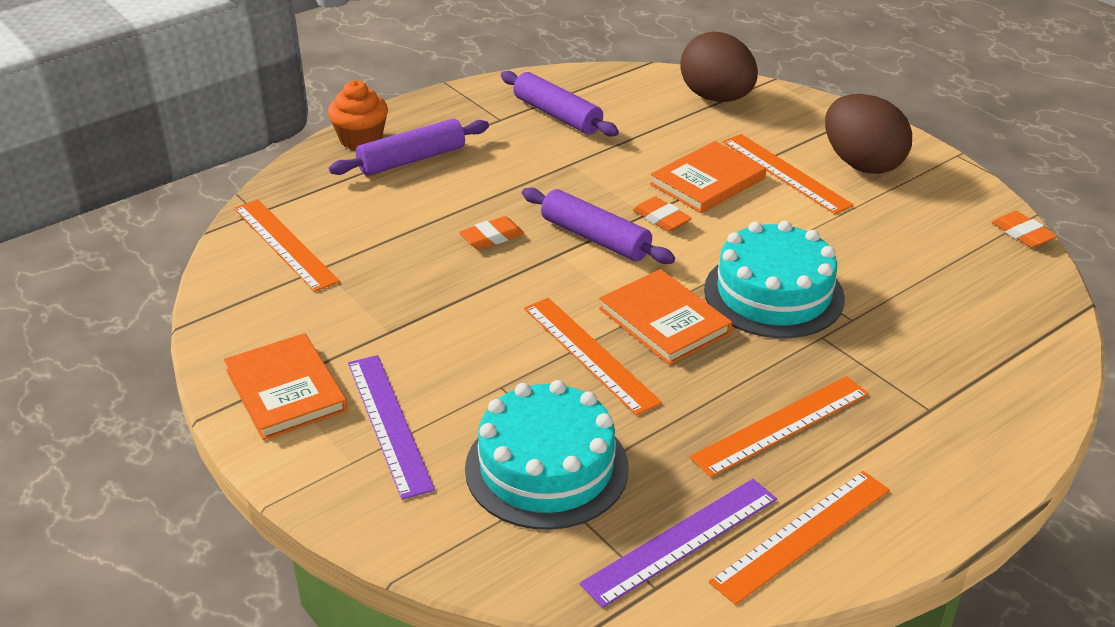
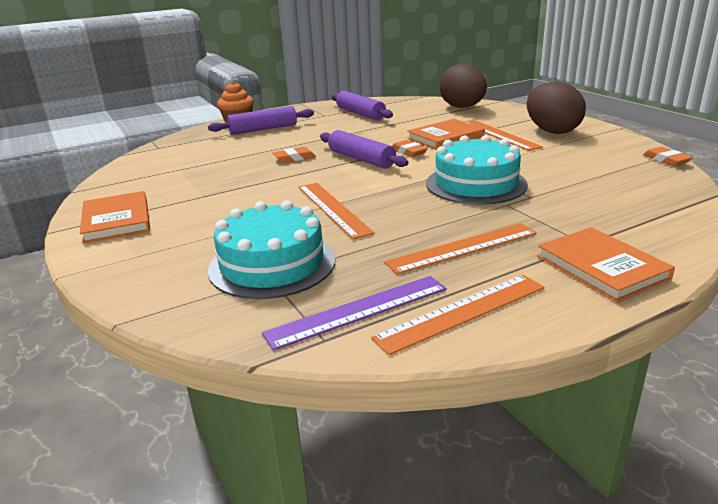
camera: 10 degrees right, 10 degrees down
(285, 244) = (164, 159): orange ruler -> none
(389, 423) = (173, 238): purple ruler -> none
(664, 321) = (393, 194): orange book -> orange book (601, 267)

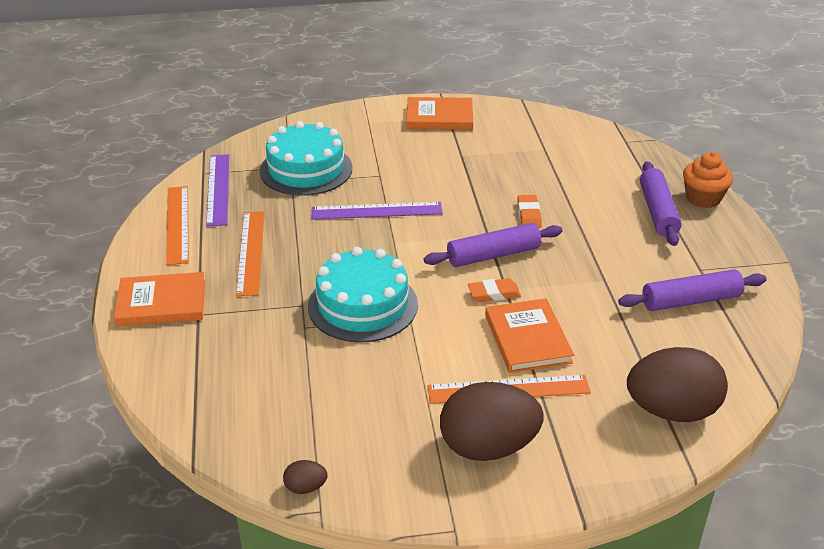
camera: 110 degrees right, 10 degrees up
(333, 209) = (377, 211): orange ruler -> purple ruler
(666, 160) = (305, 487): orange eraser -> brown egg

